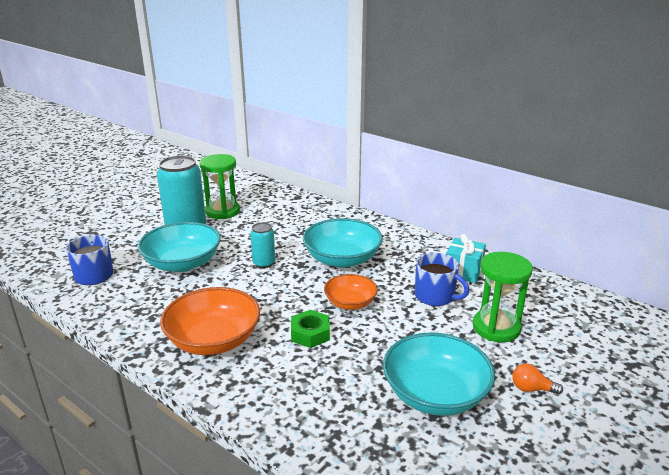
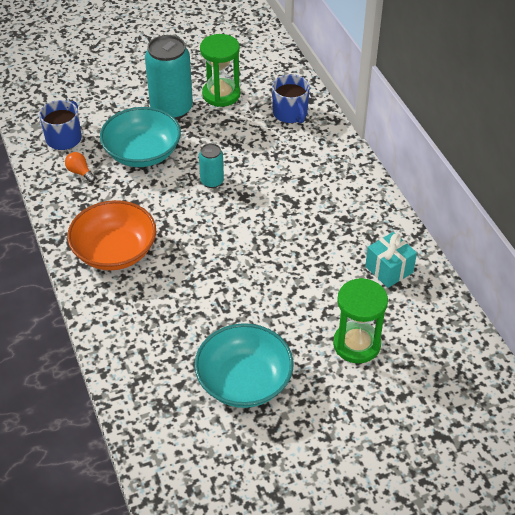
camera: 30 degrees right, 20 degrees up
(310, 333) = (193, 278): green nut -> none
(342, 259) = (286, 205): turquoise bowl -> none
(350, 303) = (252, 260): orange bowl -> none
(435, 296) = (334, 286): blue mug -> blue mug (290, 113)
(531, 389) = (326, 414): orange light bulb -> orange light bulb (80, 172)

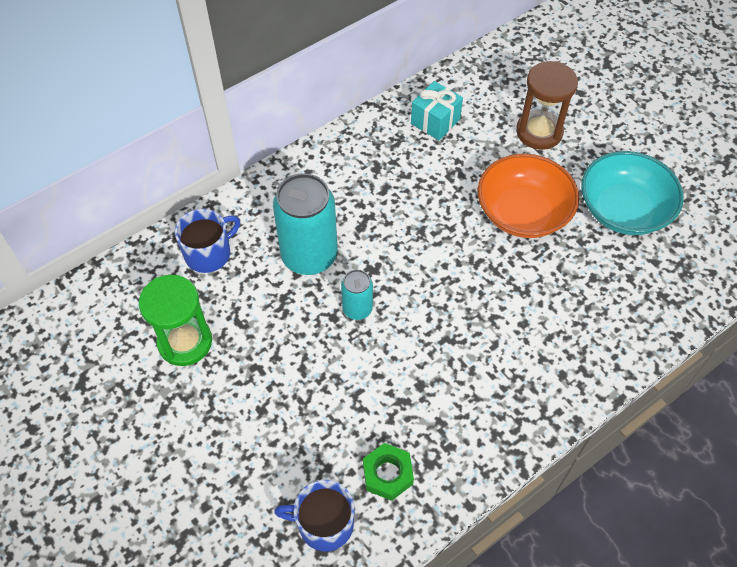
camera: 105 degrees left, 10 degrees up
(80, 172) = (387, 474): orange light bulb -> green nut
(115, 251) = (509, 381): orange bowl -> orange bowl (523, 212)
(142, 153) = (327, 406): turquoise bowl -> none
(171, 109) = (228, 396): turquoise can -> turquoise can (309, 256)
(356, 344) = (539, 132): green hourglass -> brown hourglass

